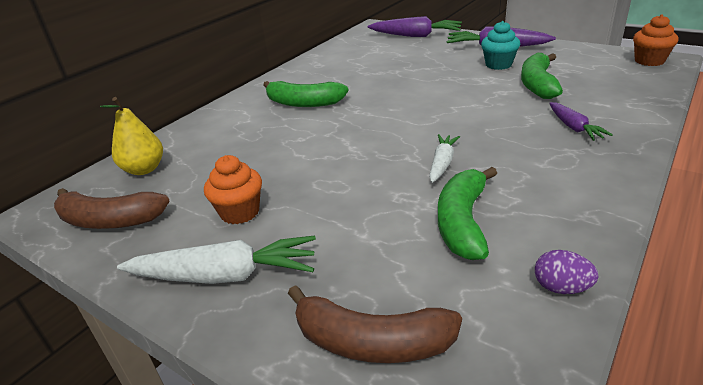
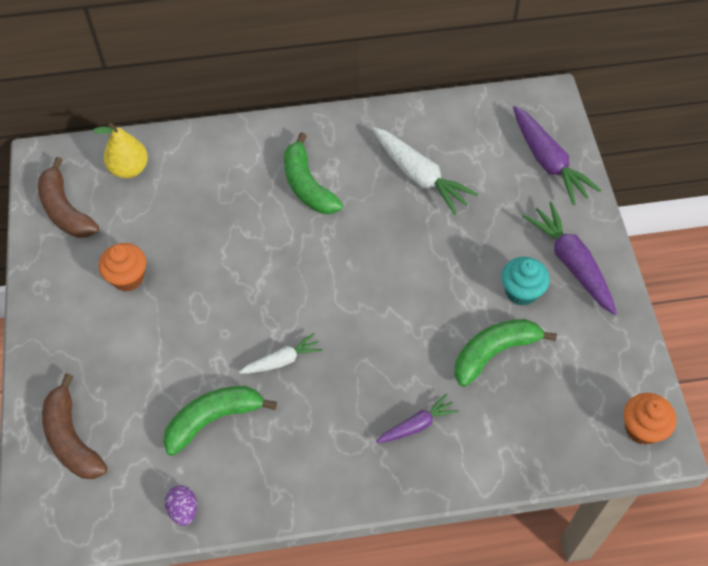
camera: 45 degrees right, 25 degrees up
(225, 275) = (67, 324): white carrot -> white carrot (420, 176)
(574, 127) = (417, 425): purple carrot -> purple carrot turned 150 degrees counterclockwise

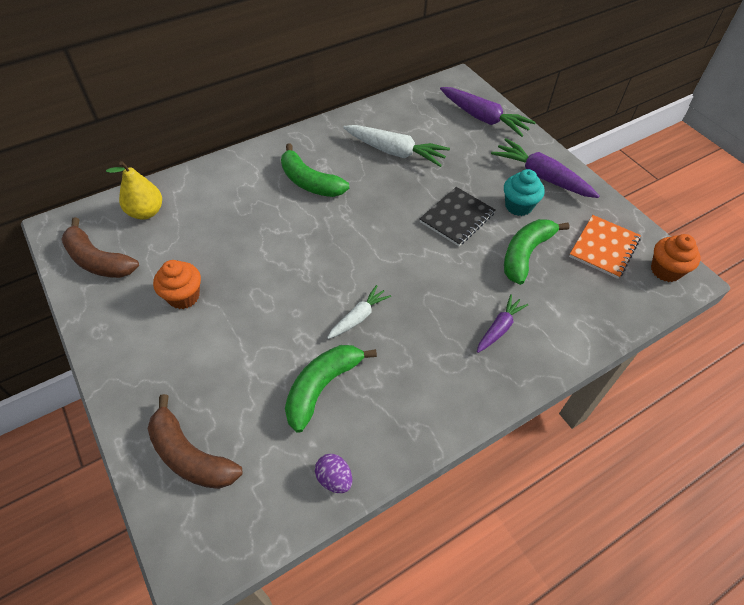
camera: 25 degrees left, 5 degrees down
(444, 282) = (457, 217): none -> black notebook
(588, 376) = (604, 248): none -> orange notebook

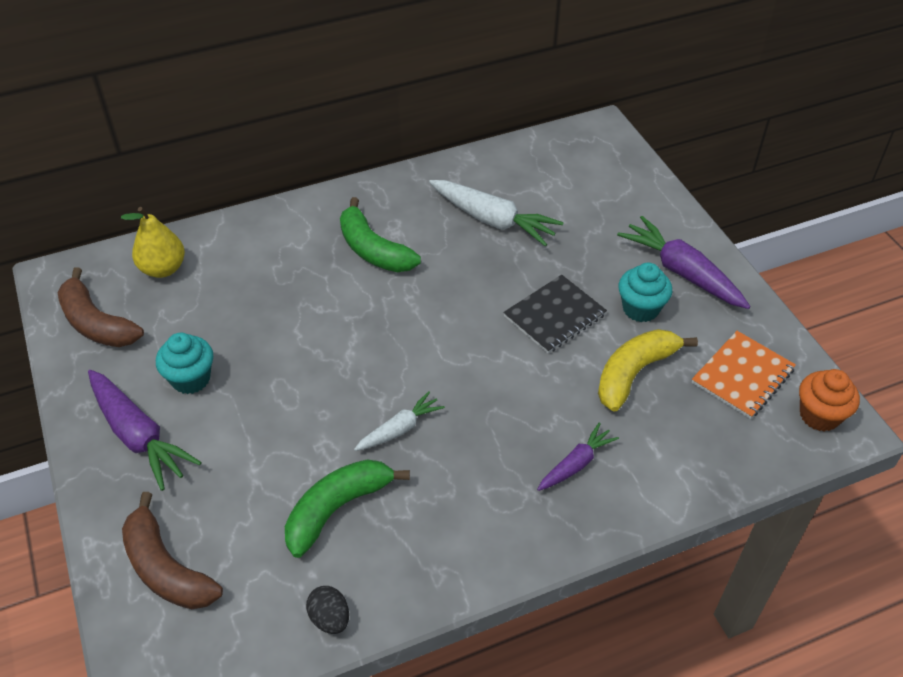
camera: 10 degrees right, 5 degrees down
(184, 296) = (191, 379): orange cupcake -> turquoise cupcake
(334, 479) = (330, 618): purple egg -> black egg
(483, 118) = (622, 184): purple carrot -> purple carrot (138, 435)
(525, 254) = (634, 373): green banana -> yellow banana

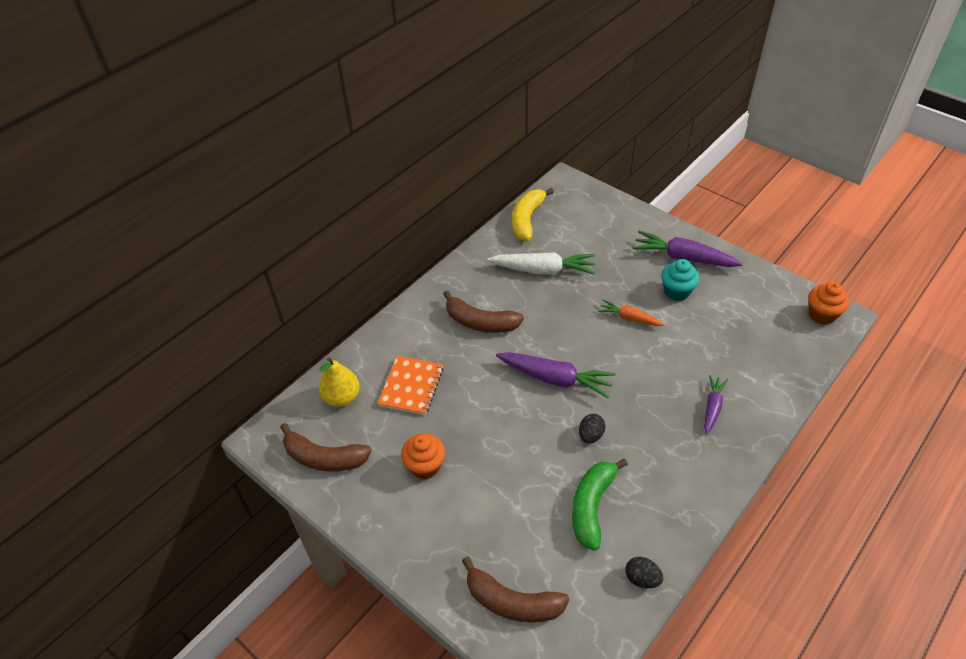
camera: 25 degrees left, 0 degrees up
(138, 435) = (420, 522): purple carrot -> purple carrot (555, 379)
(191, 379) = (425, 466): turquoise cupcake -> orange cupcake
(373, 250) = (480, 322): green banana -> brown banana
(400, 429) = (590, 435): white carrot -> black egg
(554, 316) = (629, 318): black notebook -> orange carrot
(634, 373) = (703, 334): yellow banana -> yellow banana (527, 219)
(742, 376) = (764, 309): orange notebook -> orange notebook (411, 386)

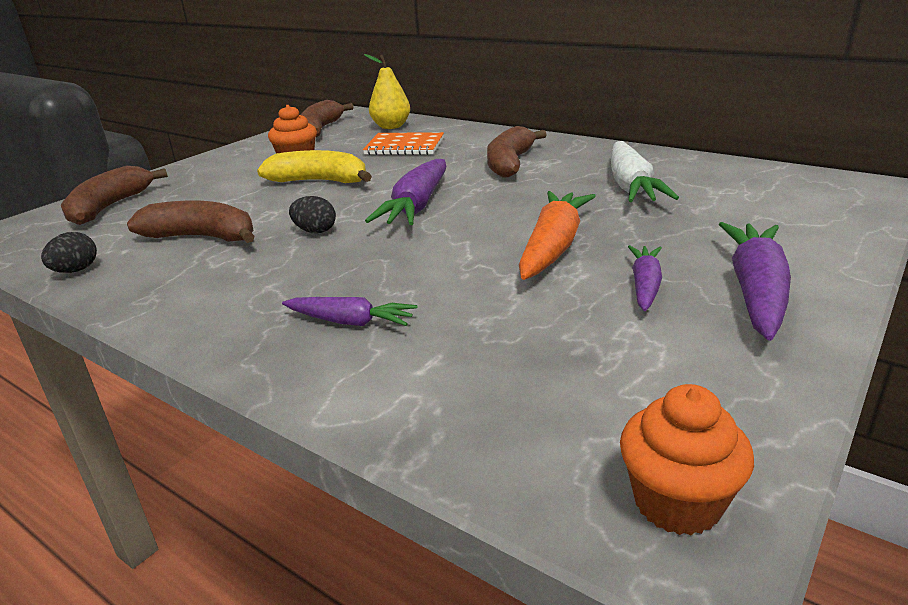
camera: 85 degrees right, 20 degrees down
(527, 219) = (738, 169): yellow banana -> yellow banana (319, 181)
(591, 506) = (202, 237): green banana -> brown banana
(629, 318) = (553, 247): orange carrot -> orange carrot, size x1.72
(676, 291) = (645, 285): turquoise cupcake -> purple carrot

